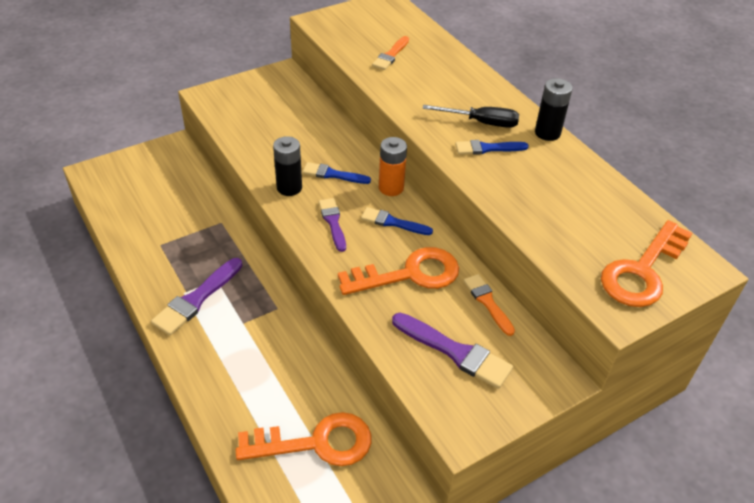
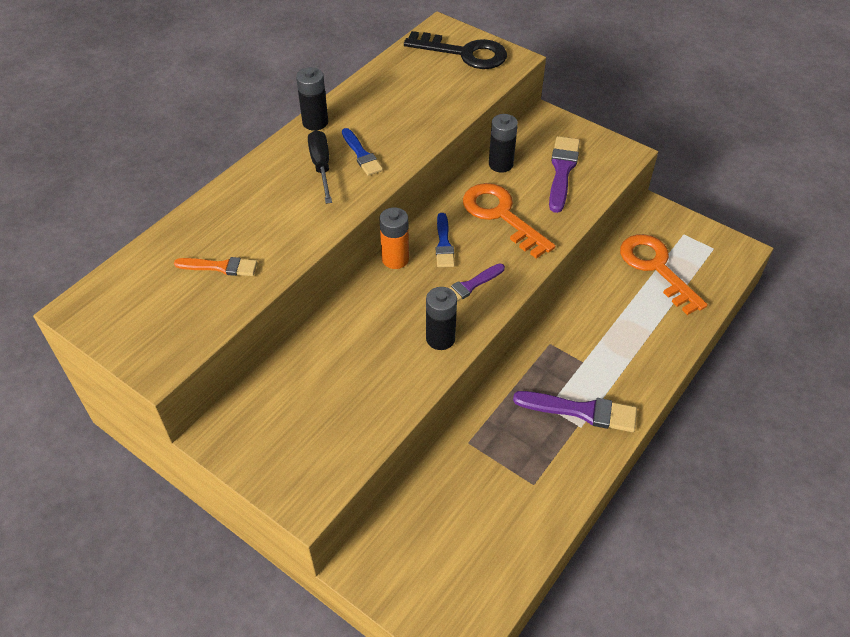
camera: 110 degrees left, 5 degrees up
(333, 174) = (399, 310): blue brush -> none
(487, 302) = (500, 164): orange brush -> black battery
(642, 271) = (464, 53): orange key -> black key

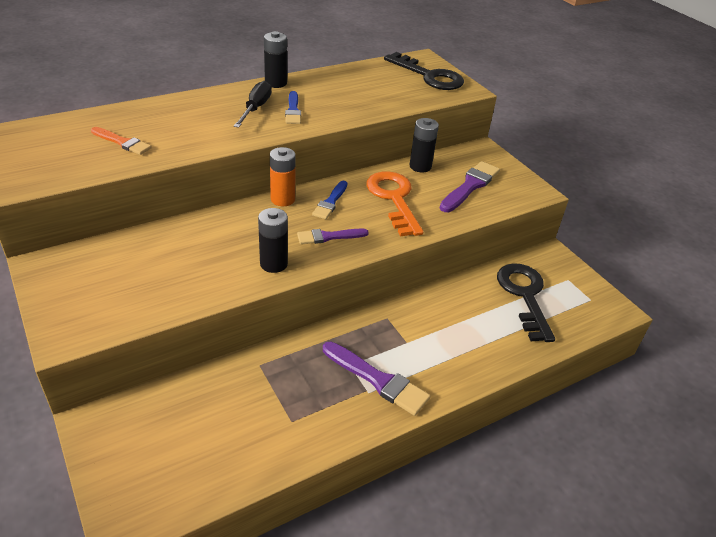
camera: 20 degrees right, 10 degrees down
(656, 268) = (524, 296): orange key -> black key

